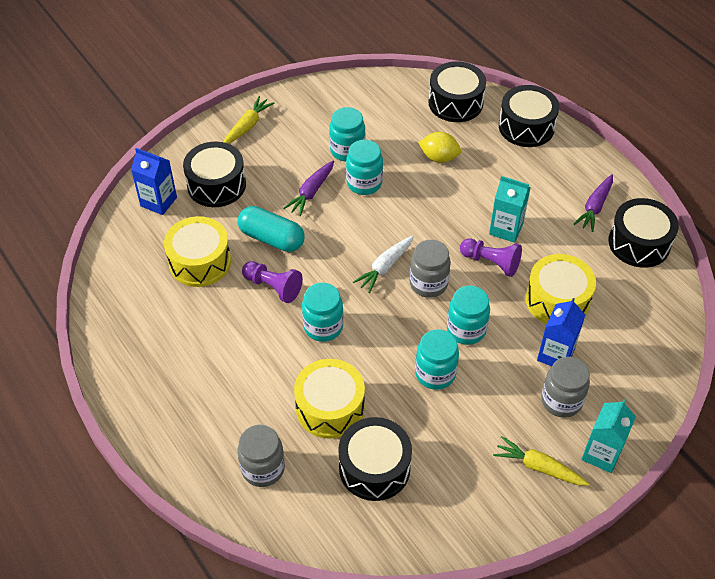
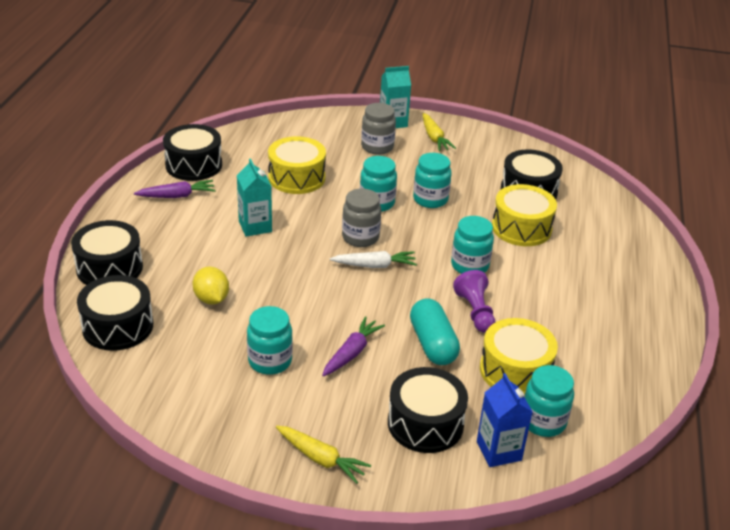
camera: 135 degrees left, 15 degrees down
(247, 126) = (321, 459): yellow carrot -> yellow carrot turned 135 degrees counterclockwise
(263, 468) = (601, 231): grey jar -> none
(311, 192) = (352, 352): purple carrot -> purple carrot turned 45 degrees counterclockwise
(364, 183) = (299, 326): turquoise jar -> turquoise jar (543, 421)
(491, 262) = (300, 219): purple pawn -> none
(555, 355) = (345, 161): blue carton -> none

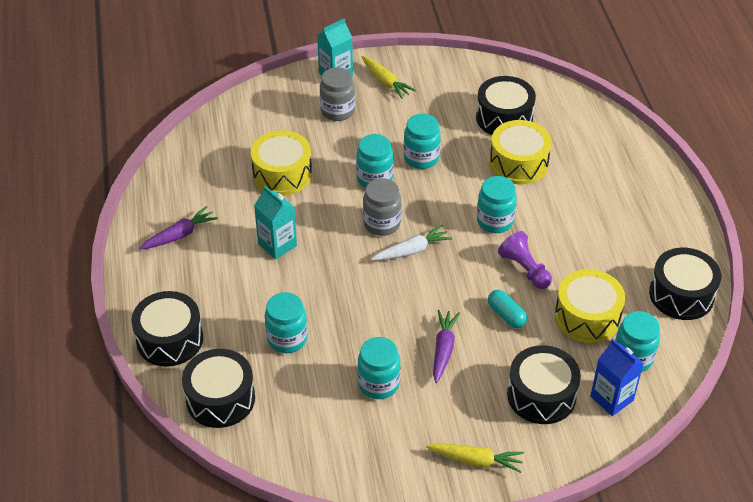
camera: 20 degrees left, 10 degrees up
(194, 165) = (172, 192): black drum -> black drum (681, 294)
(211, 299) = (287, 339): yellow lemon -> turquoise jar
(432, 344) = (506, 315): turquoise capsule -> turquoise capsule, size x0.64

